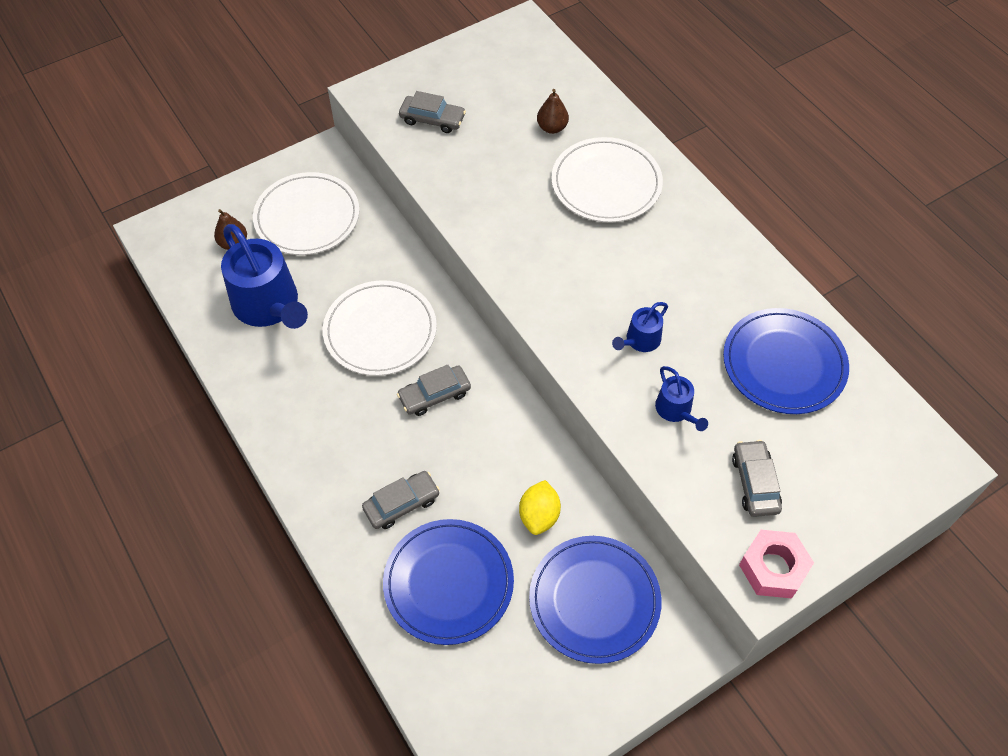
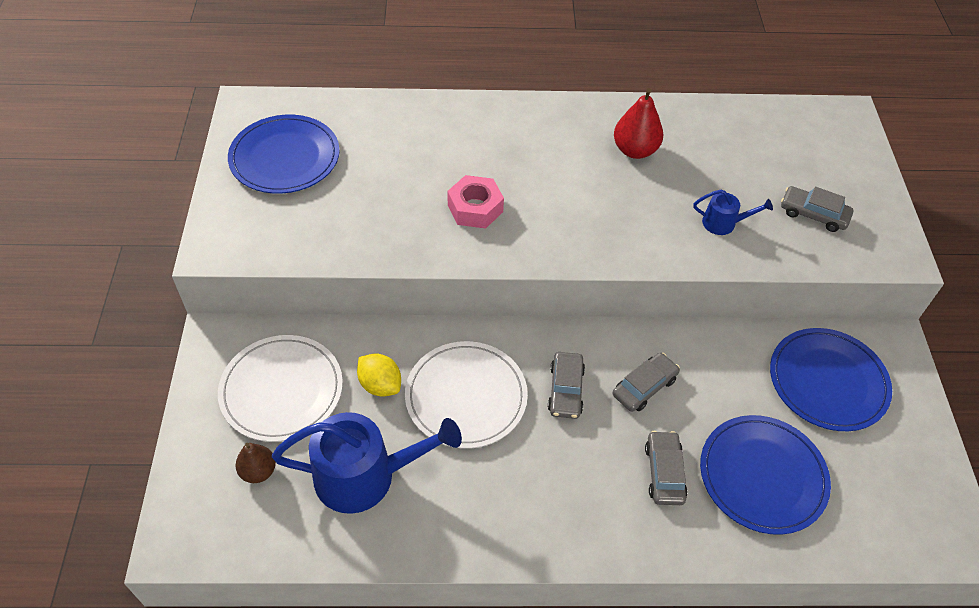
camera: 60 degrees left, 5 degrees down
(432, 119) = (294, 219): grey car -> grey car (644, 387)
(539, 516) = (732, 377): yellow lemon -> yellow lemon (380, 385)
(552, 128) = (381, 147): brown pear -> none
(606, 183) = (471, 147): white plate -> none
(640, 340) = (644, 209): blue watering can -> none
(710, 300) = (635, 150): none -> red pear
(773, 568) = (890, 243): pink nut -> pink nut (475, 208)
(784, 364) = (719, 143): blue plate -> blue plate (285, 158)

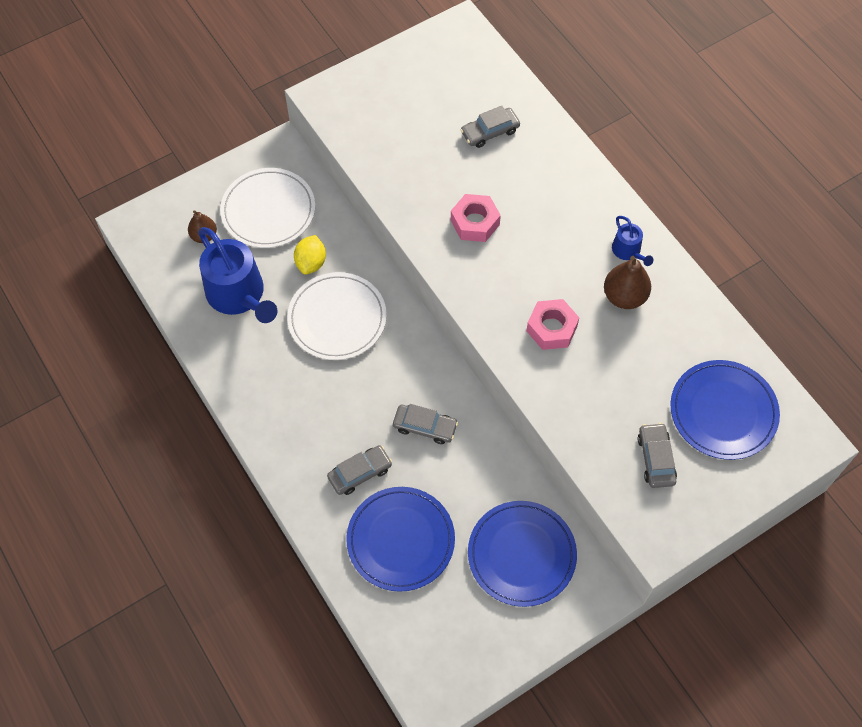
camera: 60 degrees right, 10 degrees up
(285, 158) = (431, 81): blue plate -> blue plate (723, 411)
(565, 390) = (386, 377): grey car -> grey car (490, 132)
(634, 214) = (551, 328): none -> pink nut
(635, 150) = (624, 296): red pear -> brown pear
(723, 223) = (592, 396): blue watering can -> blue watering can (628, 251)

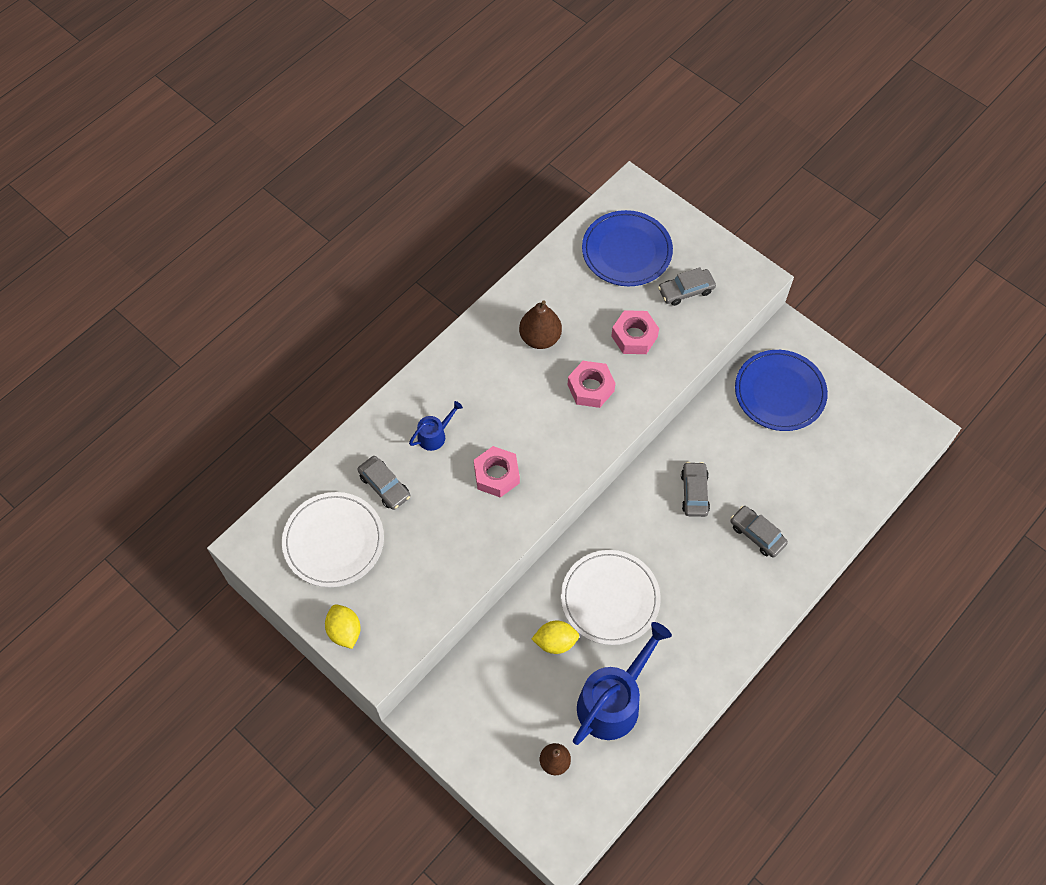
camera: 105 degrees left, 0 degrees up
(268, 210) = (505, 705): white plate -> white plate (333, 541)
(359, 79) = (344, 631): none -> yellow lemon
(400, 540) = (804, 485): blue plate -> none
(606, 387) = (634, 336): none -> pink nut
(628, 251) = (491, 343): blue watering can -> blue watering can (434, 435)

